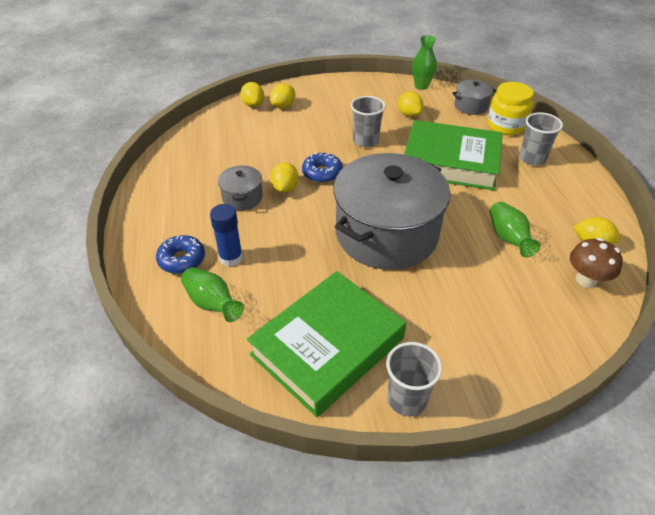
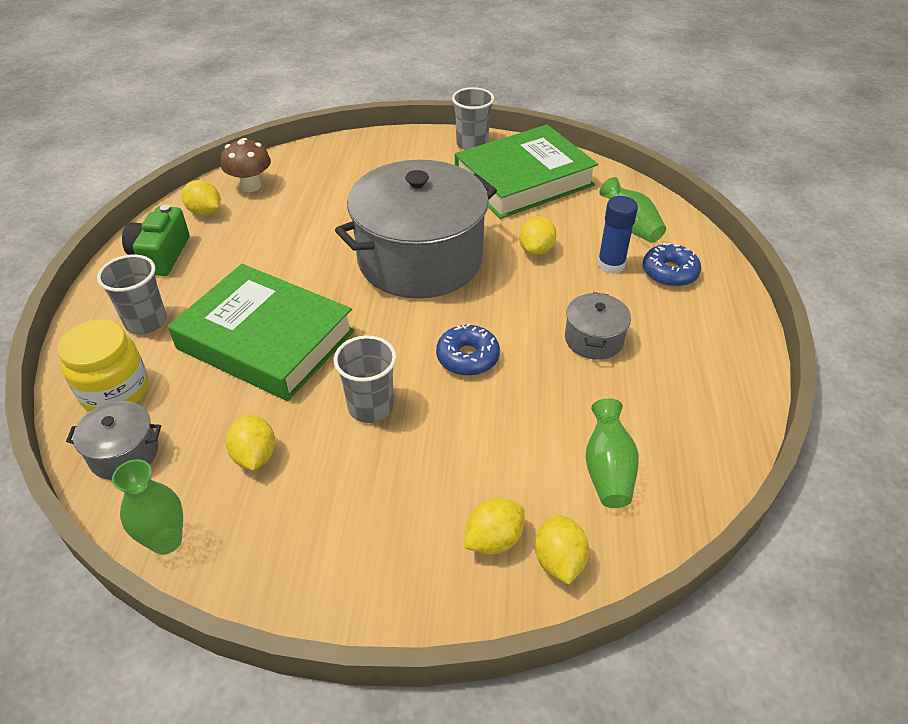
camera: 165 degrees left, 0 degrees up
(285, 188) = (530, 342): yellow lemon -> yellow lemon (536, 250)
(508, 238) = (287, 231): green vase -> green vase (608, 470)
(578, 201) = (161, 255): none -> green camera

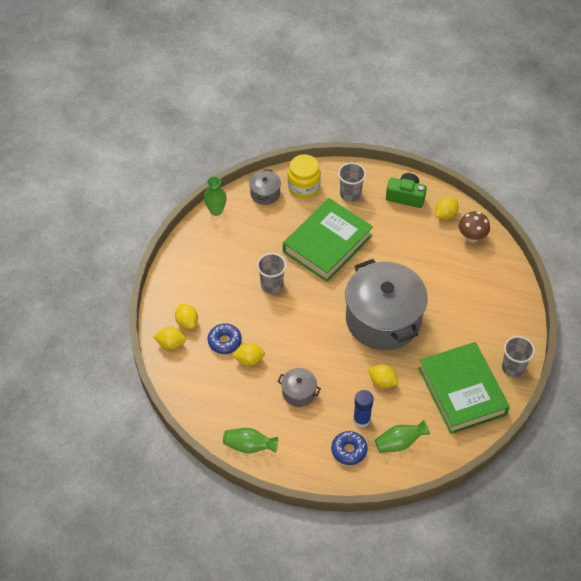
camera: 100 degrees right, 10 degrees up
(255, 456) = (252, 239): yellow lemon -> yellow lemon (249, 360)
(467, 357) = (297, 330): blue donut -> blue donut (224, 341)
(608, 470) = (211, 375): green vase -> green vase (249, 446)

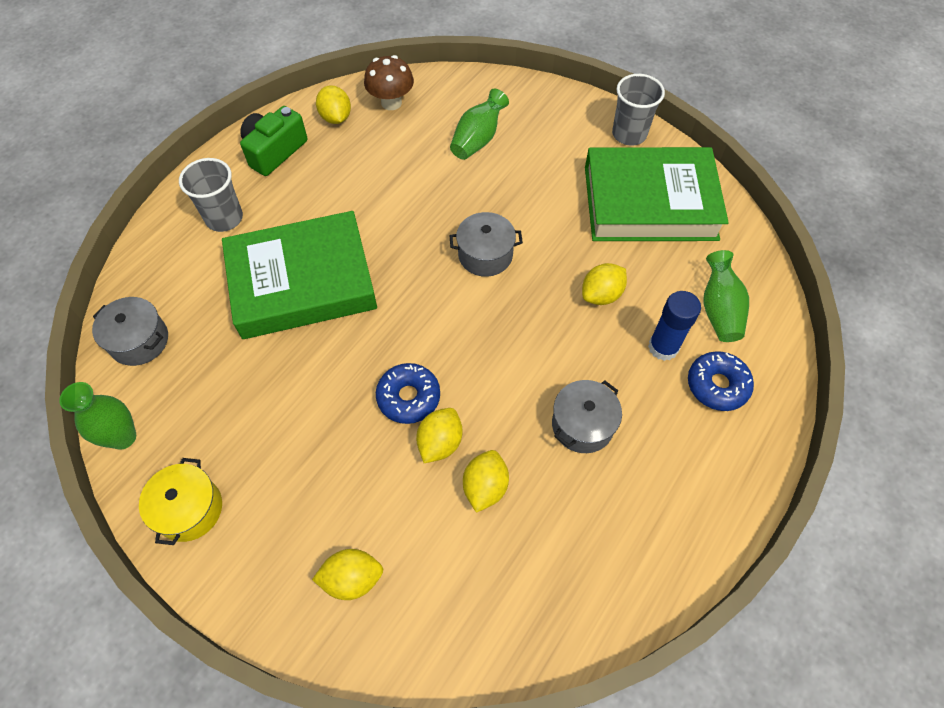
camera: 70 degrees left, 5 degrees up
(171, 344) = (389, 630): yellow lemon -> yellow lemon (440, 443)
(194, 250) = (189, 509): none -> yellow pot
(224, 341) = (427, 519): blue donut -> blue donut (408, 397)
(249, 446) = (671, 548): green vase -> green vase (478, 139)
(272, 285) = (341, 394): grey cup -> none
(303, 186) = (165, 277): yellow jar -> none
(327, 244) = (302, 282): green book -> green book turned 75 degrees counterclockwise
(383, 319) = (485, 255): grey pot -> grey pot, size x0.42

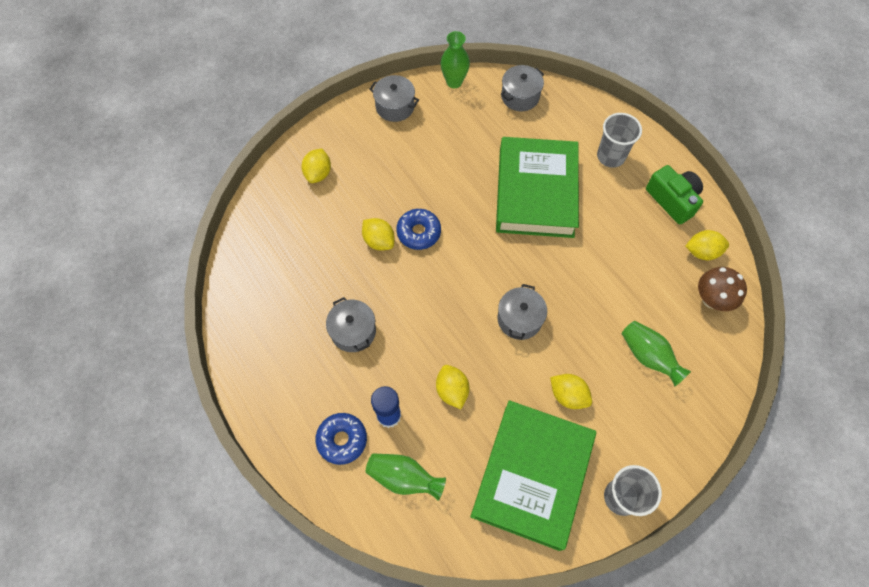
camera: 110 degrees right, 5 degrees up
(189, 509) = (395, 106): yellow pot -> grey pot
(485, 487) = (338, 257): yellow lemon -> yellow lemon (568, 395)

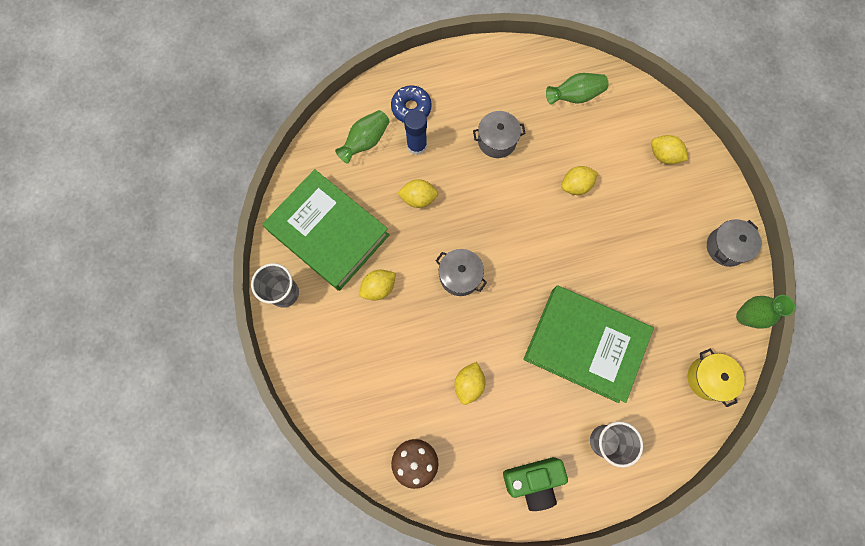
camera: 110 degrees right, 10 degrees up
(418, 232) = (574, 221): blue donut -> none
(520, 96) = (708, 378): grey pot -> yellow pot
(648, 356) = (385, 372): green vase -> green vase (575, 96)
(702, 252) = (466, 479): yellow lemon -> yellow lemon (469, 384)

